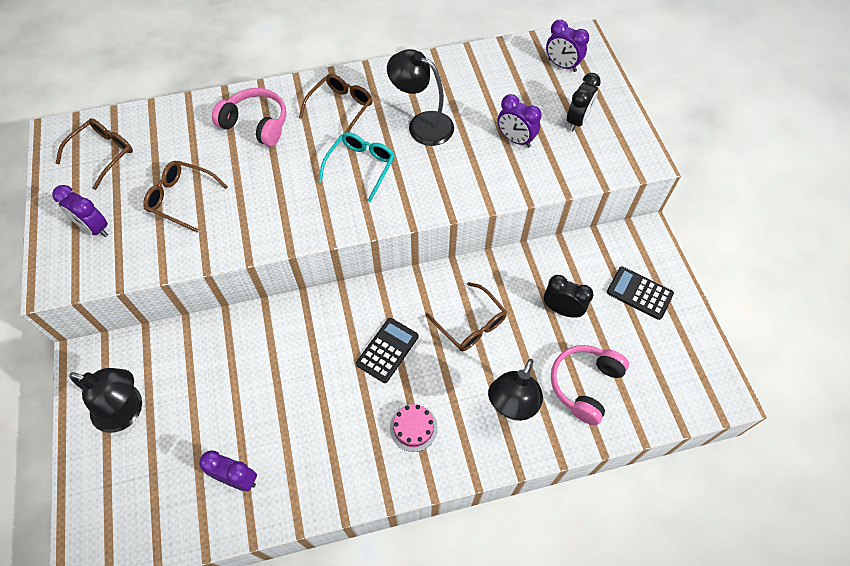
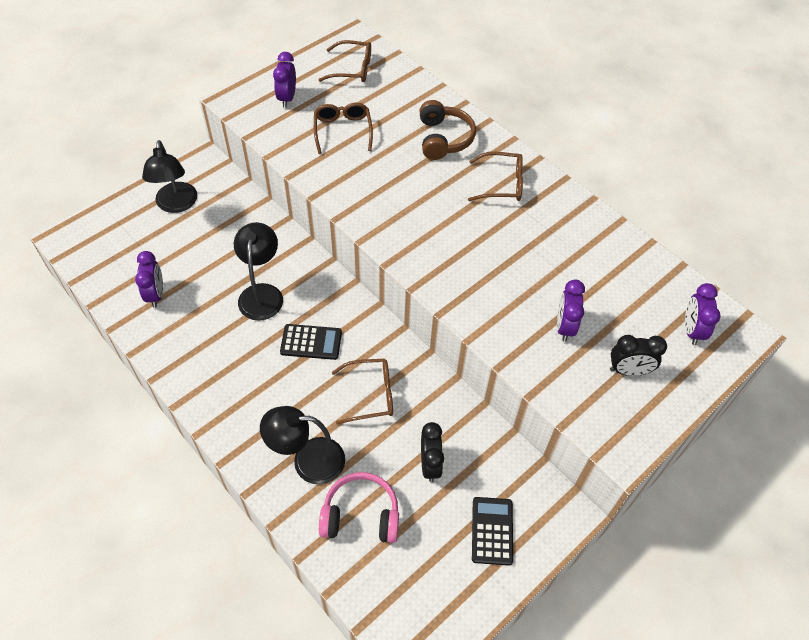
camera: 60 degrees right, 5 degrees down
(256, 124) = (443, 139): pink headphones -> brown headphones
(361, 166) = (450, 225): turquoise glasses -> none
(413, 428) = (250, 392): pink cake -> none
(422, 124) = (527, 248): black lamp -> black lamp (262, 293)
(471, 324) = (371, 394): brown glasses -> brown glasses turned 120 degrees counterclockwise

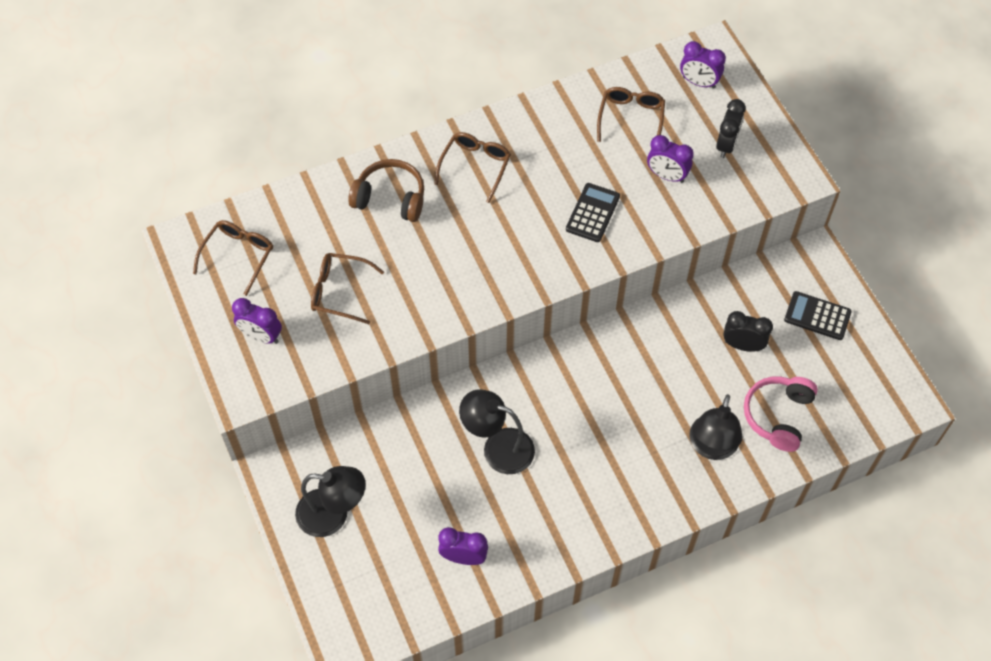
camera: 70 degrees left, 5 degrees up
(311, 342) = (577, 413): black calculator -> black calculator (593, 213)
(371, 394) = (654, 374): brown glasses -> brown glasses (631, 118)

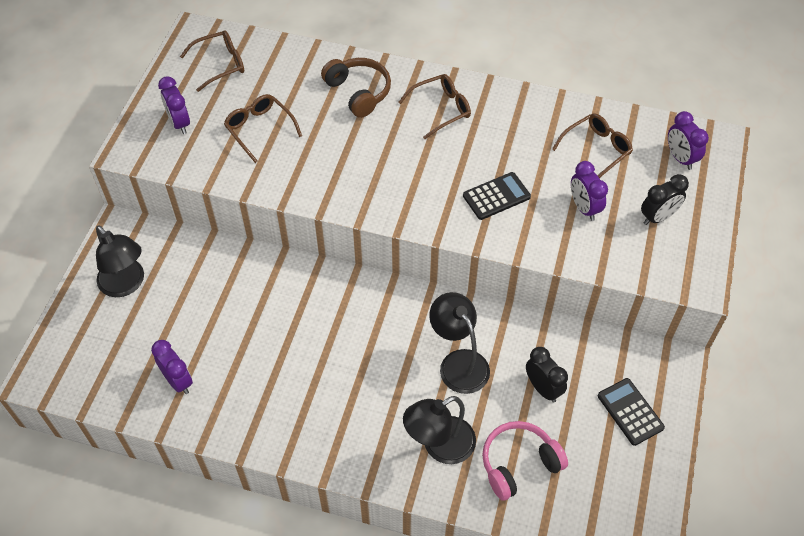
camera: 40 degrees right, 5 degrees down
(498, 447) = (280, 324): black lamp -> black lamp (458, 362)

